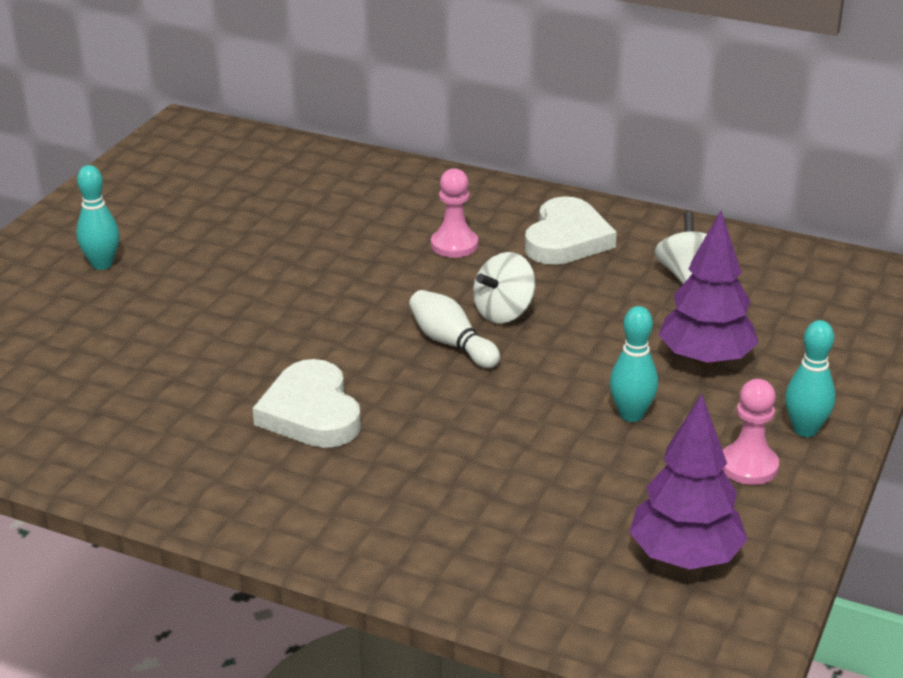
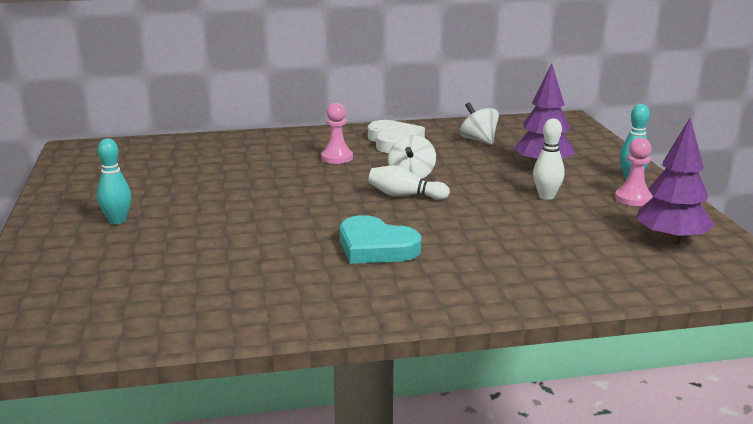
camera: 35 degrees left, 10 degrees down
(311, 412) = (376, 247): white heart -> turquoise heart
(631, 414) = (546, 196): turquoise bowling pin -> white bowling pin

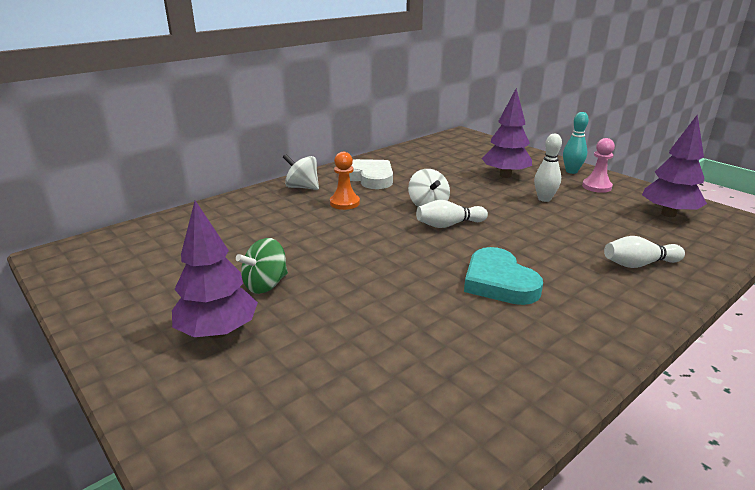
camera: 30 degrees left, 5 degrees up
(117, 221) = (218, 332): turquoise bowling pin -> purple tree
(187, 201) = (266, 285): none -> green spinning top
(337, 158) = (344, 203): pink pawn -> orange pawn
(376, 247) = (499, 282): turquoise heart -> turquoise heart turned 60 degrees clockwise
(478, 140) = (430, 163): white spinning top -> white spinning top (302, 187)
(541, 270) = (639, 264): none -> white bowling pin

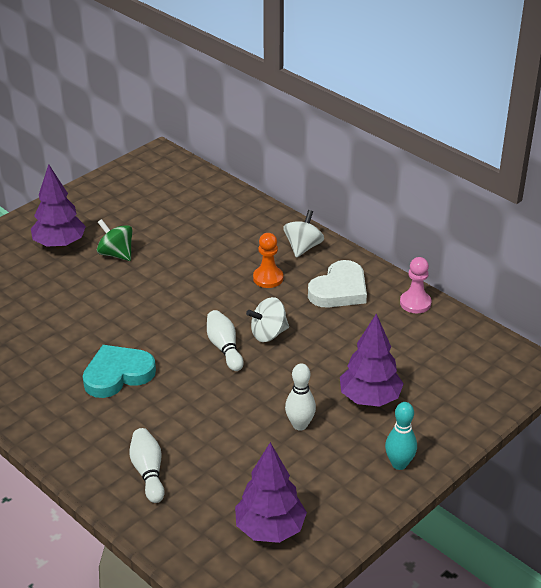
camera: 85 degrees right, 10 degrees up
(596, 187) = (347, 479): pink pawn -> pink pawn (415, 303)

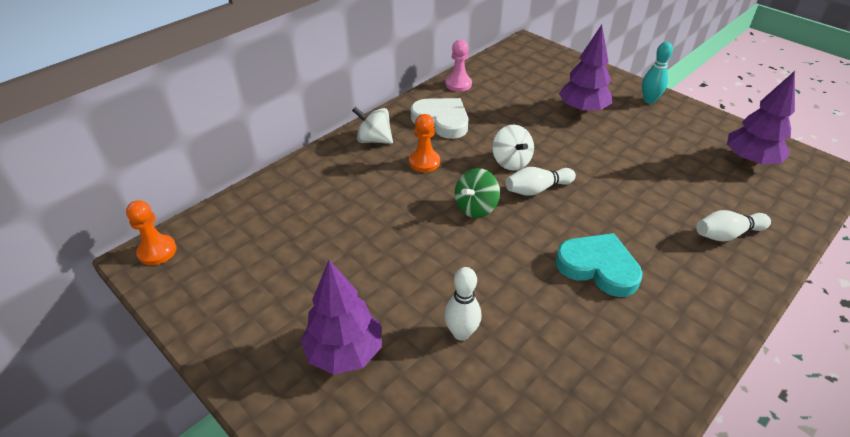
camera: 90 degrees left, 5 degrees up
(116, 254) = (373, 286): green spinning top -> green spinning top (476, 207)
(117, 374) = (598, 267): turquoise heart -> turquoise heart turned 150 degrees clockwise
(165, 158) = (157, 251): none -> orange pawn
(300, 425) = (626, 145): white bowling pin -> white bowling pin (461, 333)

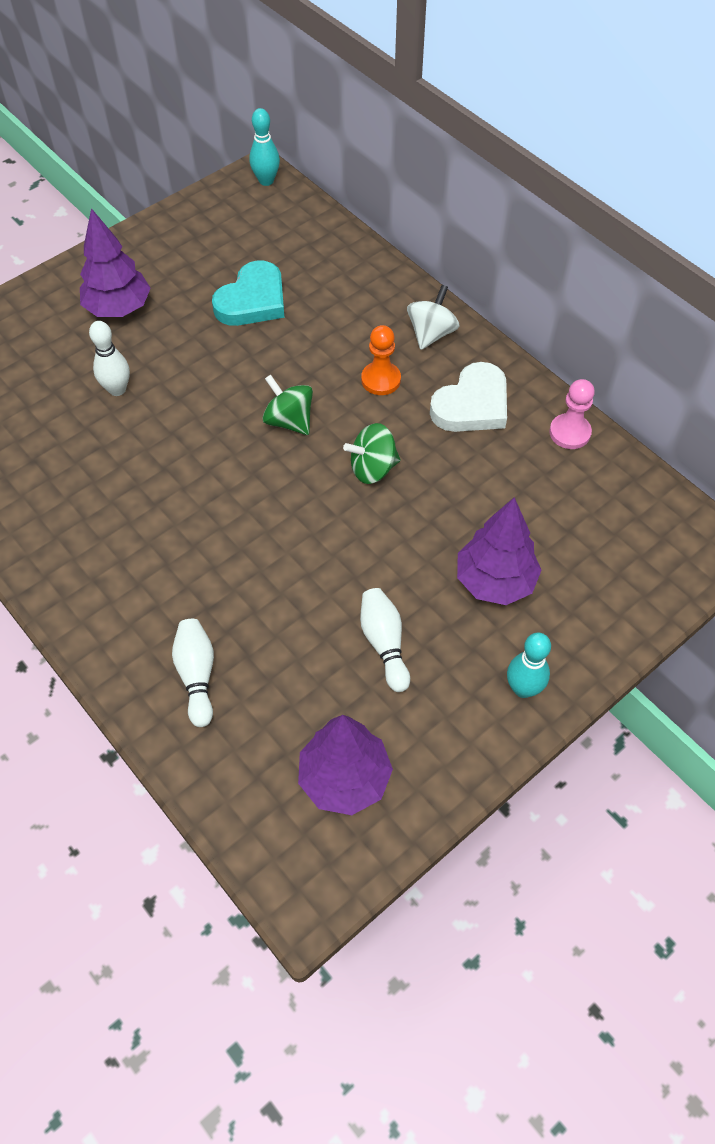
camera: 95 degrees right, 15 degrees up
(157, 251) = (266, 181): orange pawn -> turquoise bowling pin
(511, 162) = (372, 468): white spinning top -> green spinning top
(537, 189) = (313, 486): white bowling pin -> white bowling pin (384, 643)
(598, 267) = (172, 519): turquoise heart -> turquoise heart (252, 300)

